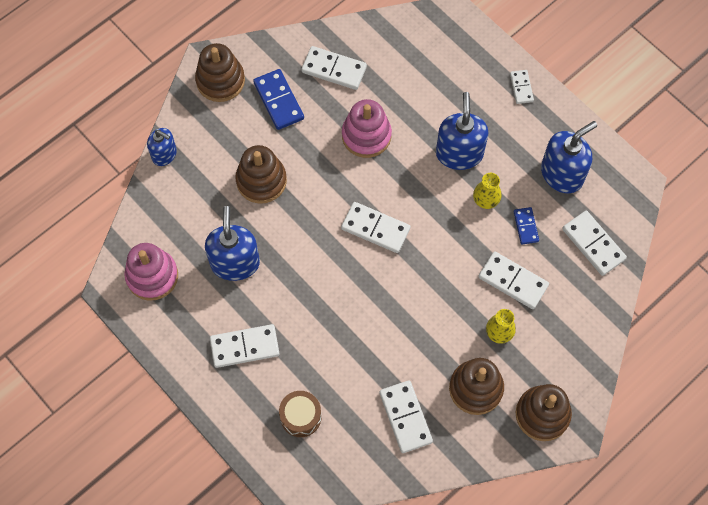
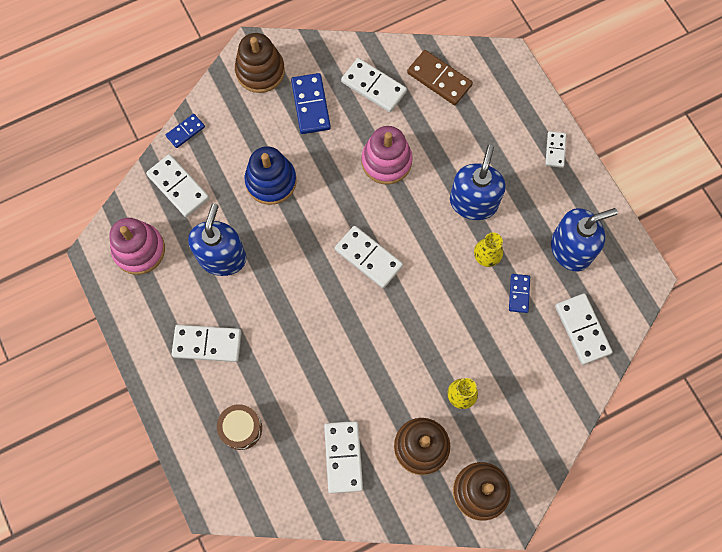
camera: 15 degrees right, 5 degrees up
(164, 154) = (185, 131): blue soap dispenser -> blue domino
(261, 181) = (271, 181): brown stacking toy -> blue stacking toy
(394, 48) = (439, 79): none -> brown domino
(513, 281) = (490, 347): white domino -> white domino (178, 187)

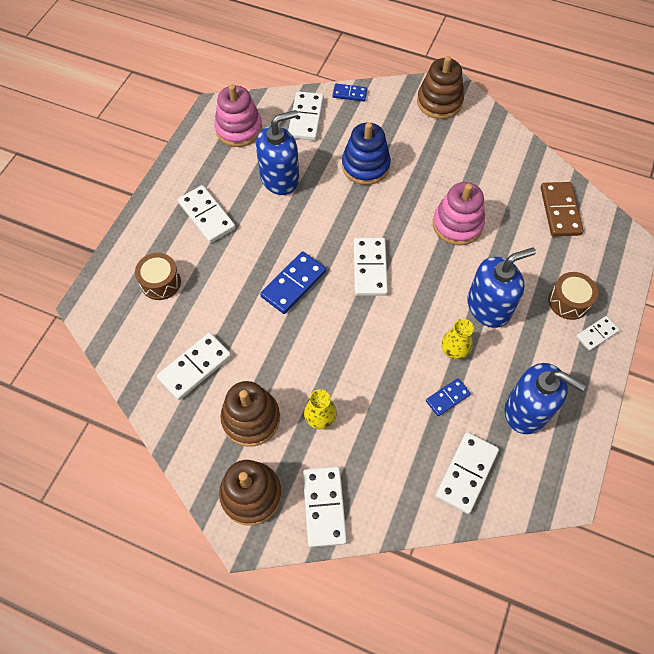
camera: 50 degrees right, 10 degrees down
(310, 105) = (448, 148): blue domino -> blue domino (293, 284)
(373, 87) = (505, 174): white domino -> white domino (324, 507)
(515, 144) = (568, 301): none -> brown drum

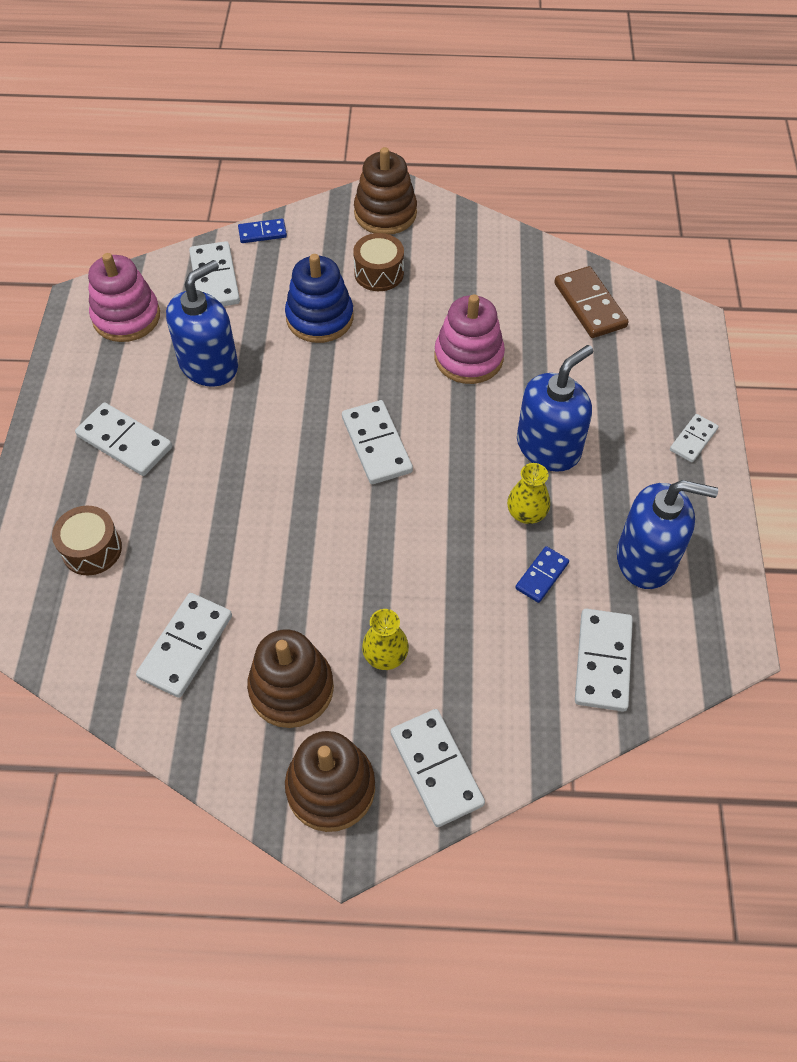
camera: 20 degrees left, 5 degrees down
(293, 284) = (281, 495): blue domino -> none
(568, 301) = (644, 411): brown drum -> brown drum (379, 273)

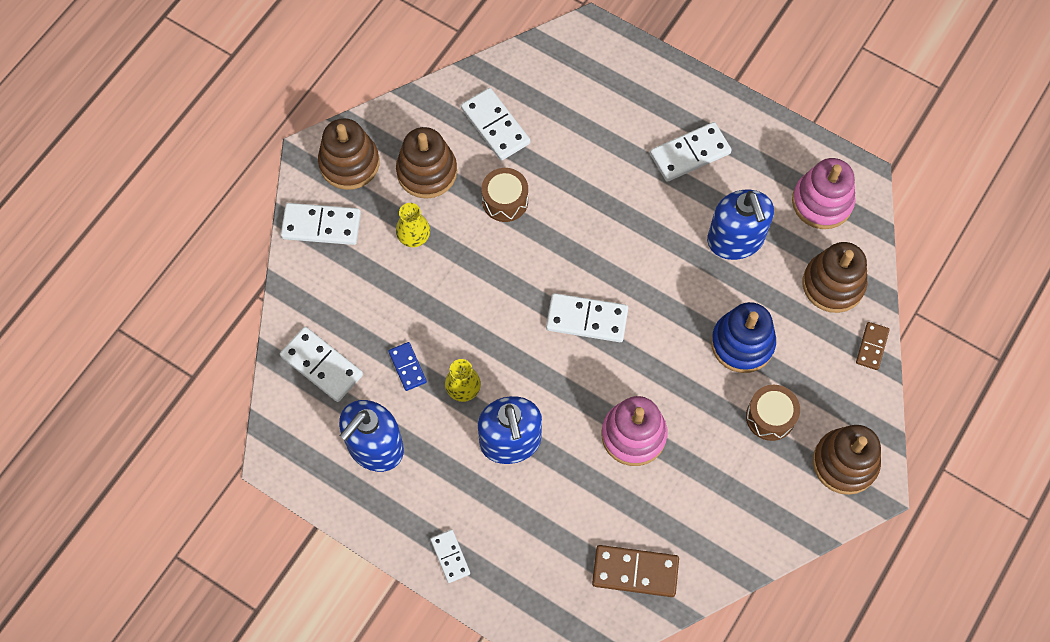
camera: 120 degrees right, 10 degrees up
(92, 549) = (605, 100): brown drum -> brown drum (505, 201)
(214, 278) = (833, 284): white domino -> brown stacking toy
(262, 233) = (872, 347): blue domino -> brown domino

